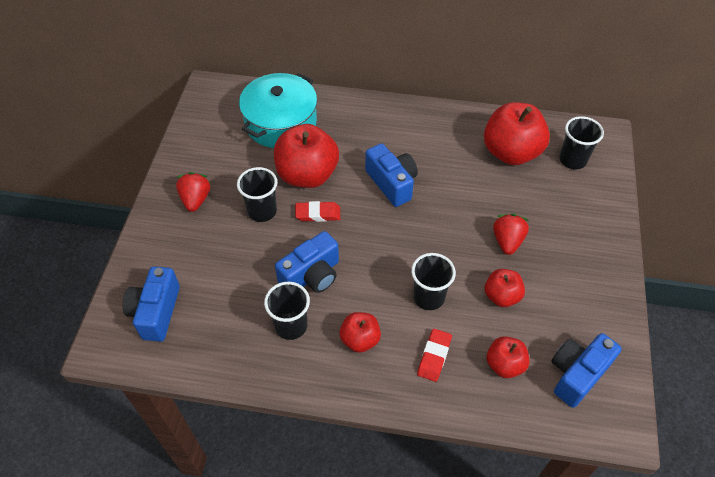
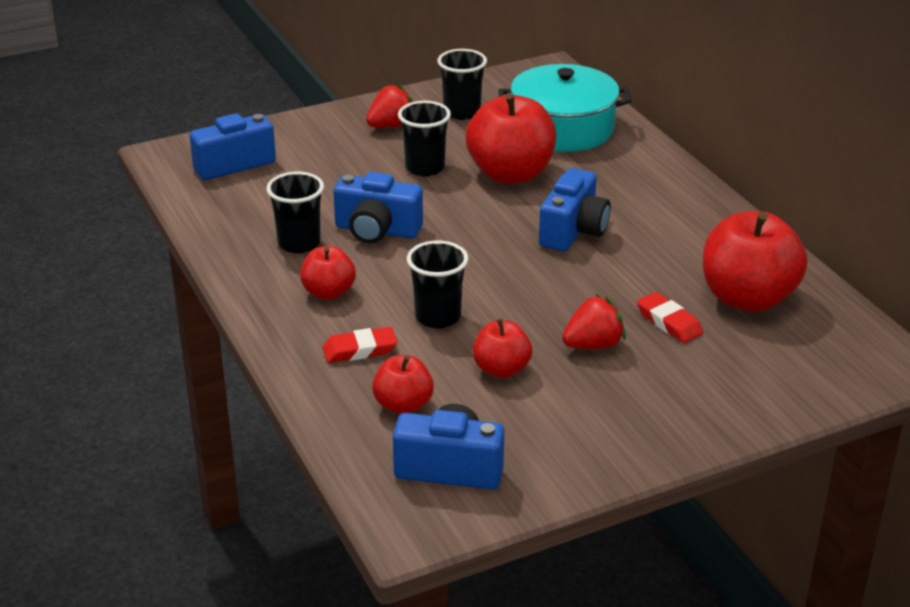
camera: 55 degrees right, 20 degrees down
(318, 214) = (464, 201): red eraser -> red eraser (669, 322)
(572, 160) = (807, 352): black cup -> black cup (462, 112)

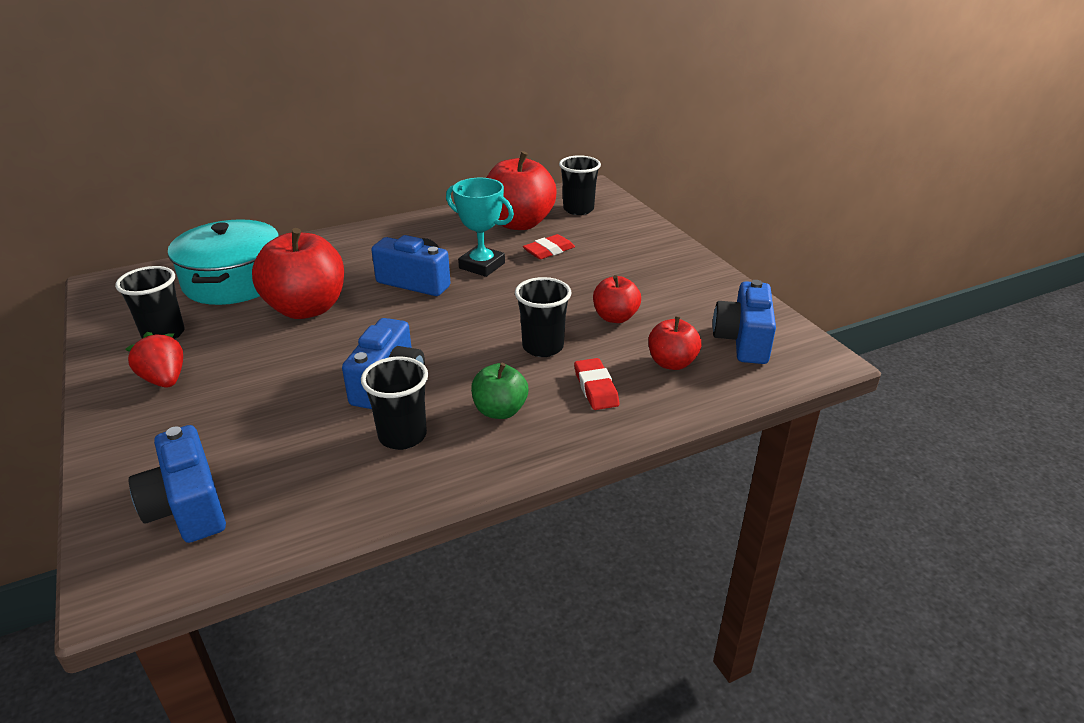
camera: 90 degrees left, 0 degrees up
(328, 292) = (500, 411): red apple -> green apple
(425, 168) = (272, 356): black cup -> black cup (578, 209)
(593, 345) = (579, 279): red strawberry -> none
(619, 272) = (482, 266): none -> turquoise trophy

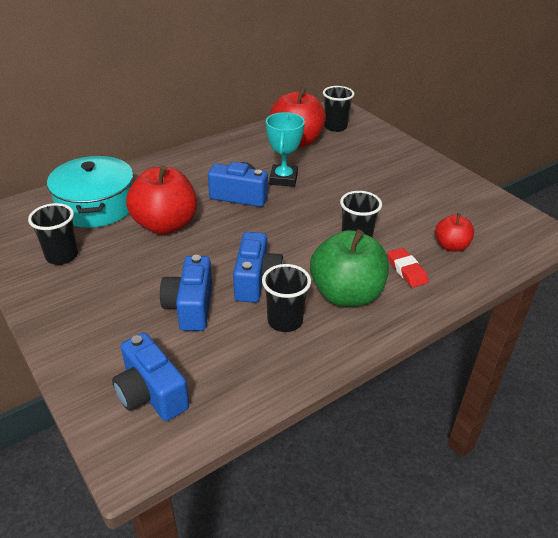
camera: 10 degrees left, 5 degrees up
(164, 380) = (82, 294): red strawberry -> none
(482, 266) = (283, 179): turquoise trophy -> turquoise trophy turned 75 degrees clockwise
(500, 411) = (346, 294): green apple -> green apple, size x1.85
(549, 251) = (328, 163): red eraser -> none
(615, 317) = (398, 213): red apple -> none
(743, 340) = (493, 224): blue camera -> blue camera (190, 307)

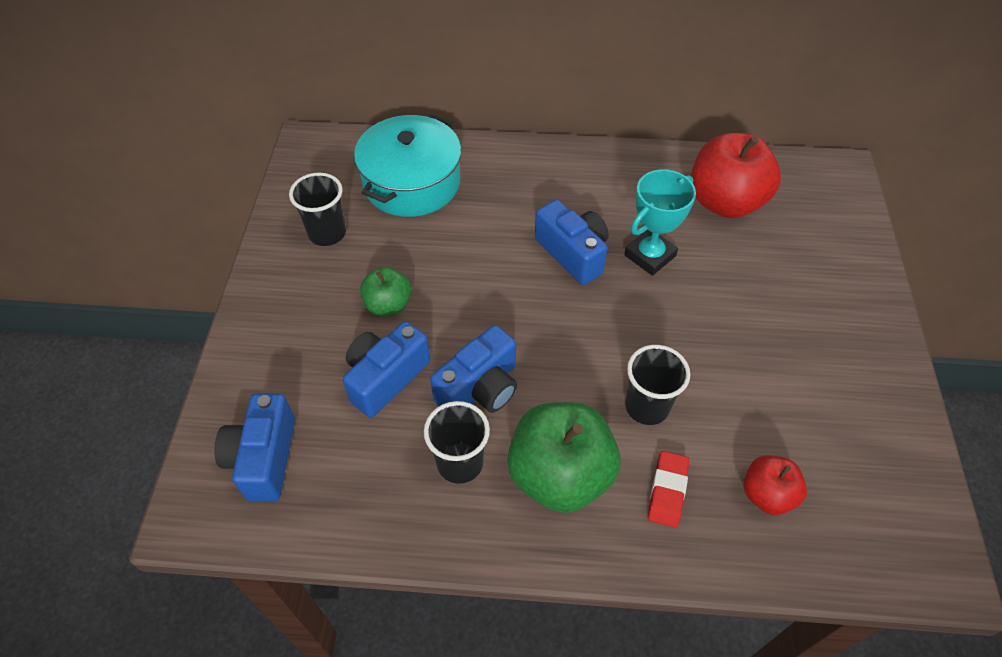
camera: 40 degrees right, 15 degrees up
(150, 271) = (388, 305): none -> green apple
(165, 225) = (456, 250): red apple -> none
(335, 127) = (804, 203): black cup -> none

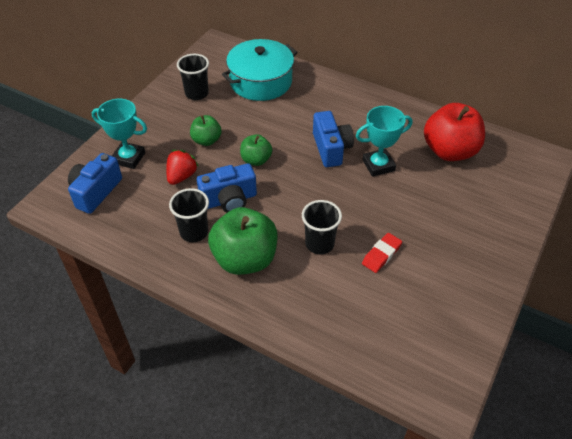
camera: 25 degrees right, 5 degrees down
(283, 379) = (128, 158): none -> turquoise trophy
(385, 378) = (181, 176): blue camera -> red strawberry
(480, 309) = (256, 160): none -> green apple
(667, 491) = (301, 291): red eraser -> red eraser (381, 254)
(767, 494) = (360, 316): red apple -> none

